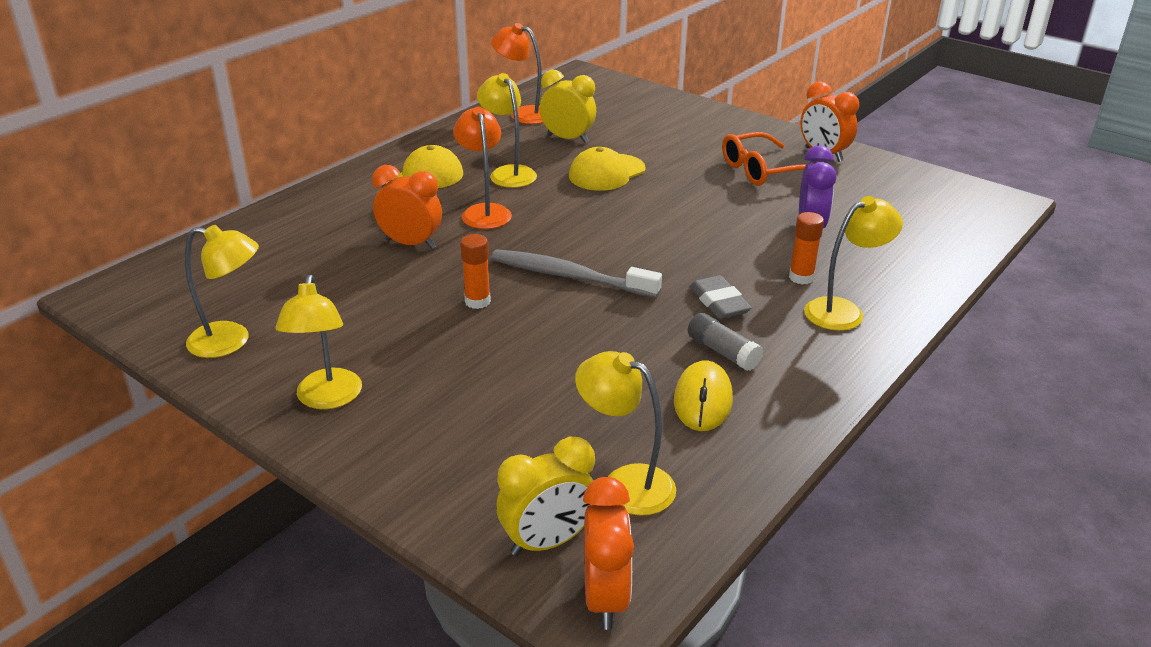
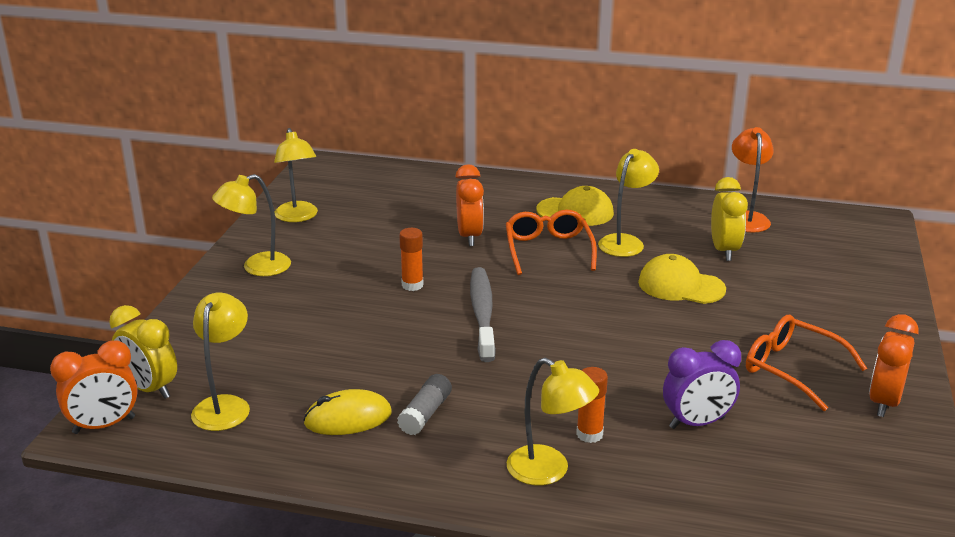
camera: 65 degrees right, 5 degrees down
(484, 211) = (548, 250): orange lamp -> orange glasses
(719, 302) = (504, 396): grey eraser -> none

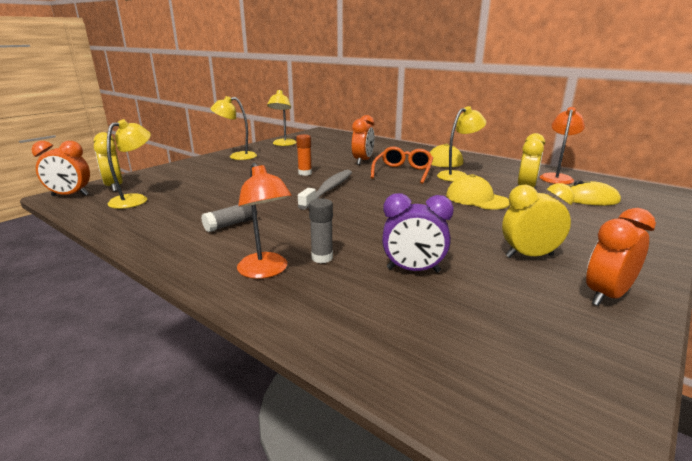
camera: 25 degrees right, 5 degrees down
(348, 418) = (186, 217): yellow mouse -> yellow mouse (590, 199)
(549, 471) = (266, 271): yellow lamp -> orange lamp
(589, 434) = (322, 258): orange glue stick -> grey glue stick
(792, 369) = (529, 256): orange glasses -> yellow clock

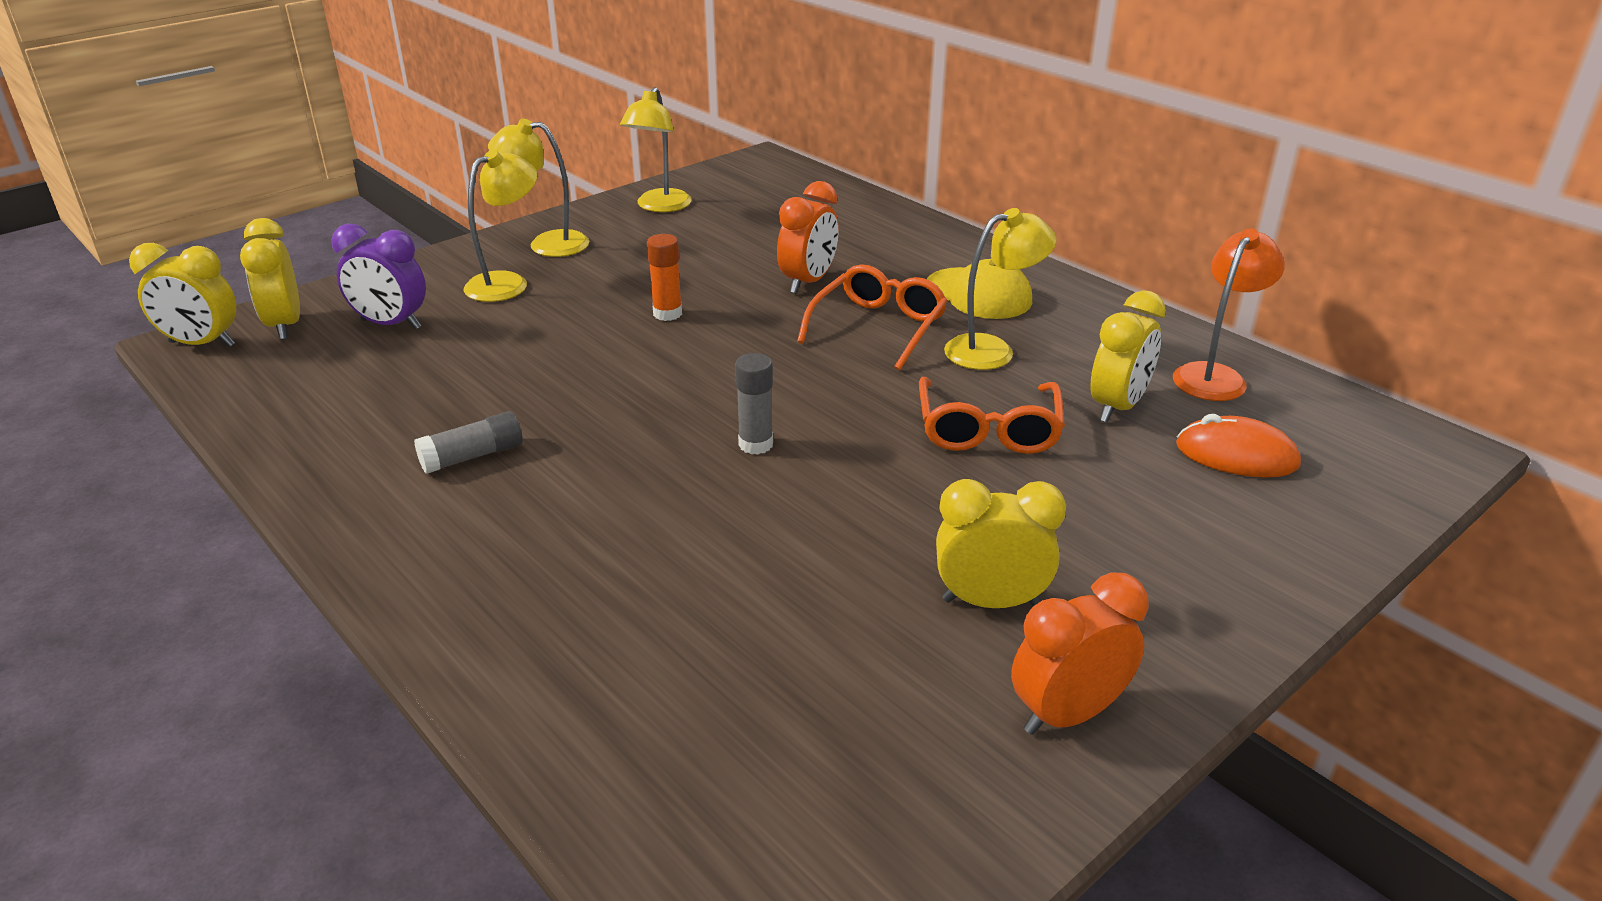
camera: 10 degrees right, 10 degrees up
(70, 195) = (202, 344): orange clock -> yellow clock
(135, 199) = (316, 367): yellow lamp -> yellow lamp (507, 283)
(266, 271) = (496, 582): orange lamp -> none
(322, 258) = (604, 561): grey glue stick -> grey glue stick (756, 444)
(328, 189) = (694, 372): grey toothbrush -> none
(413, 270) = (752, 611): purple clock -> purple clock (391, 324)
(476, 199) = (988, 429): yellow cap -> orange glasses
(590, 199) = (1236, 455): yellow mouse -> orange mouse

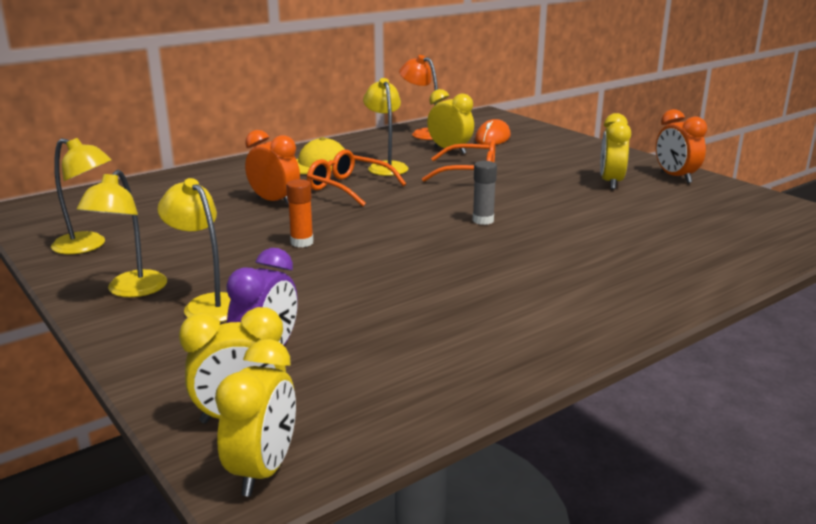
camera: 85 degrees left, 10 degrees down
(473, 456) = (498, 300): grey glue stick -> none

